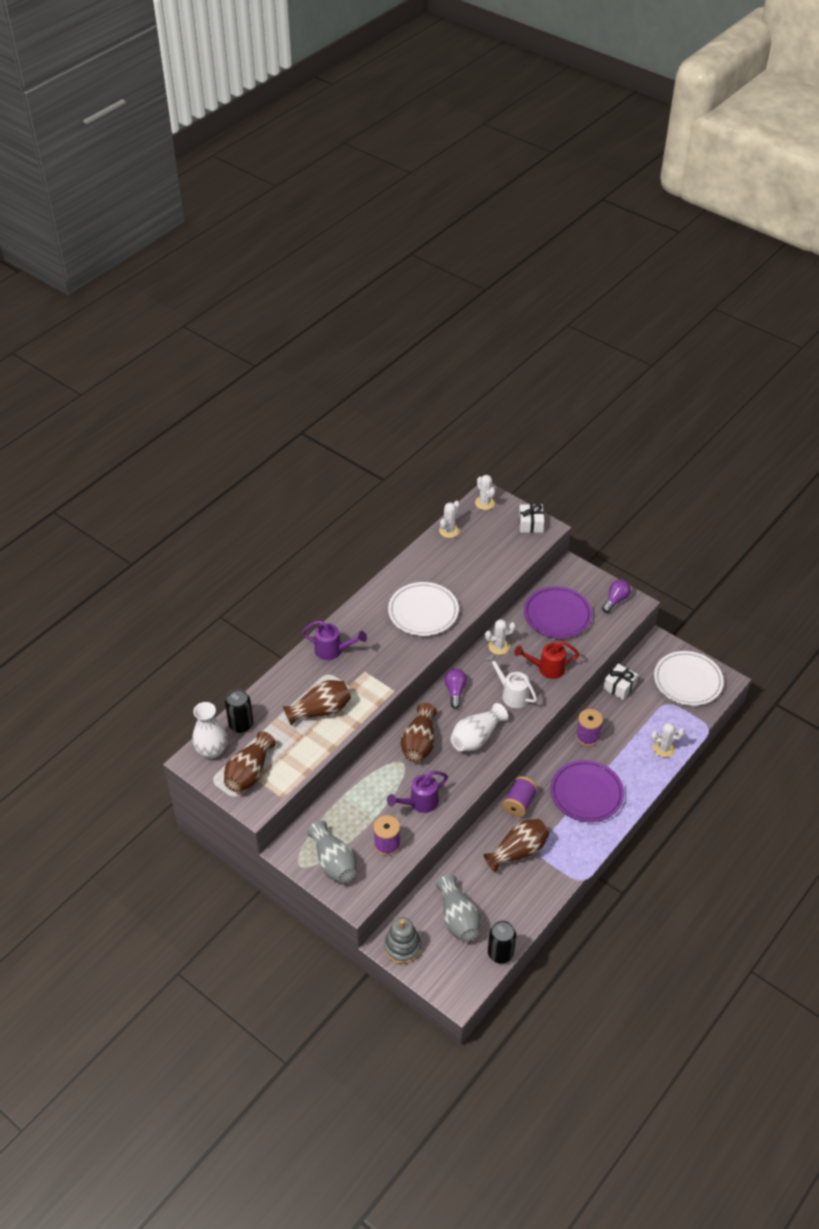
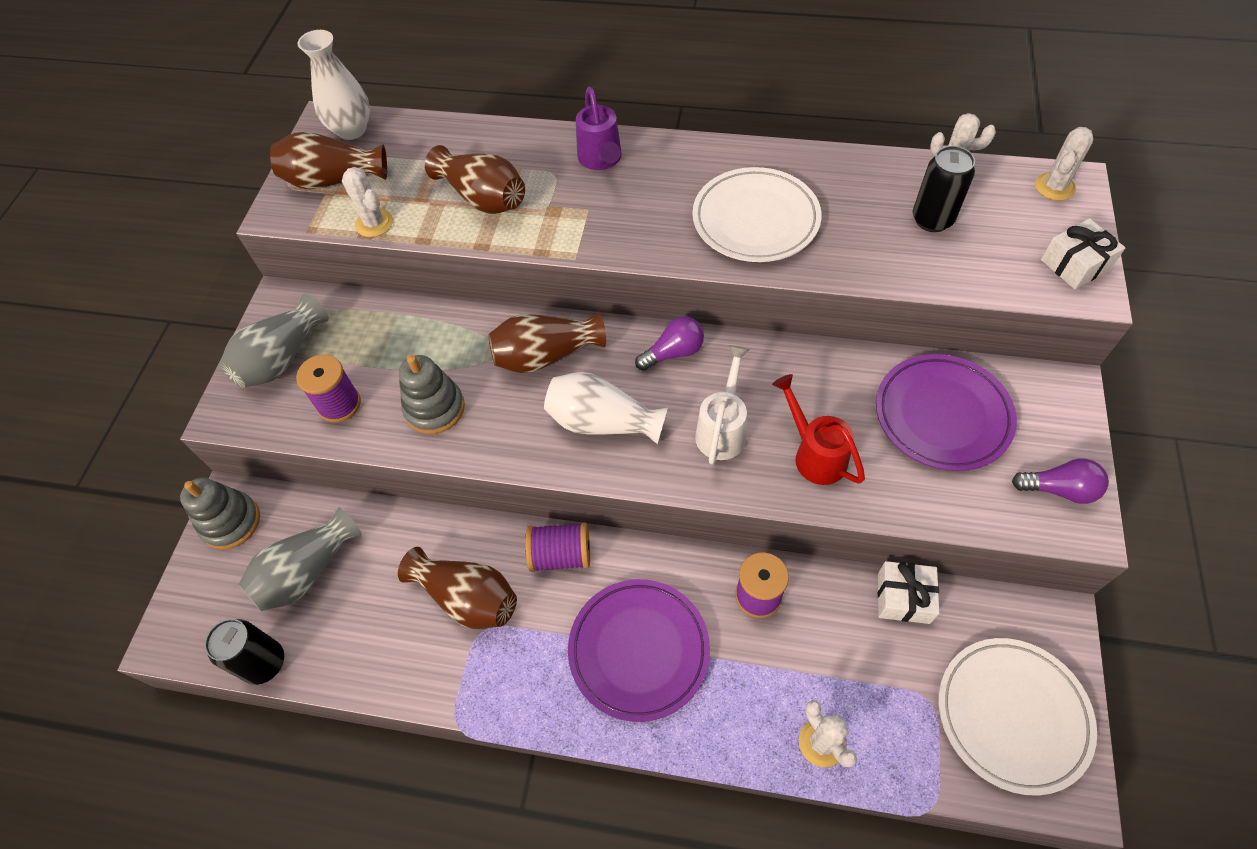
camera: 65 degrees right, 10 degrees up
(241, 725) = (410, 135): black can -> black can (932, 220)
(420, 803) = (435, 408): purple watering can -> grey stacking toy
(499, 646) = (806, 366): white cactus -> white cactus (374, 223)

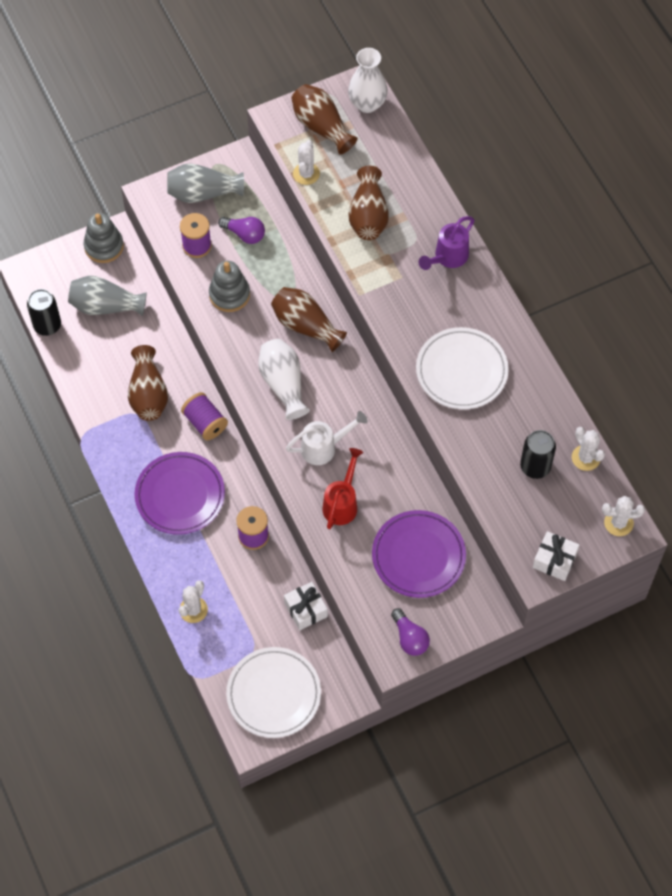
camera: 50 degrees right, 5 degrees up
(673, 353) = (358, 391): purple light bulb -> purple light bulb (244, 234)

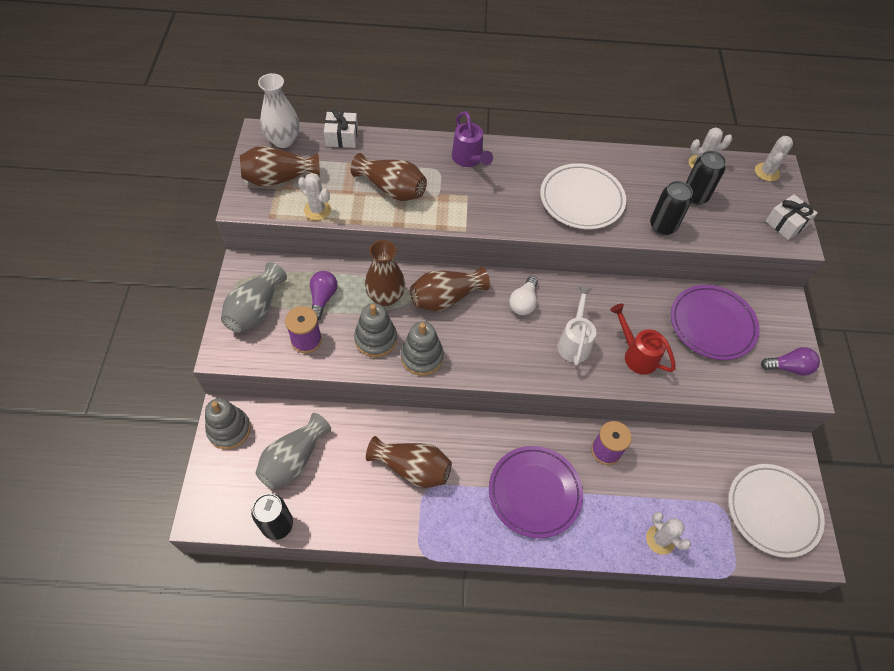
camera: 65 degrees left, 5 degrees down
(205, 423) = (471, 434): purple spool -> none
(233, 337) = (422, 357): none -> grey stacking toy
(244, 234) = (323, 298): purple light bulb -> purple light bulb turned 45 degrees counterclockwise
(276, 279) = (385, 297): none -> brown vase
(283, 384) = (494, 342): white vase -> none
(306, 610) = (697, 444): white gift -> white gift (342, 137)
(341, 389) = (523, 302): none -> white light bulb
(474, 452) = (662, 226): none -> black can

